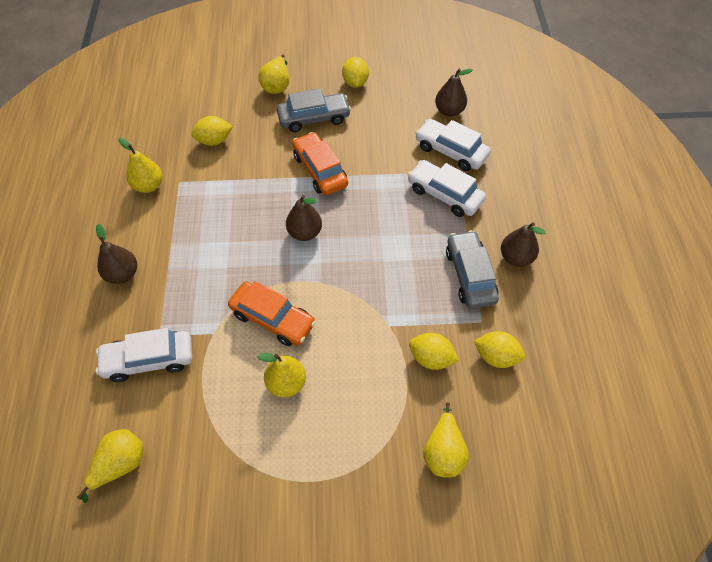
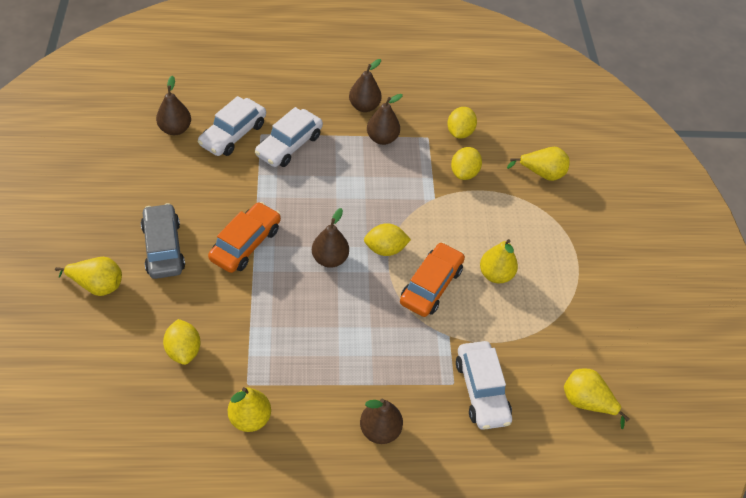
camera: 95 degrees left, 5 degrees down
(320, 170) = (246, 244): orange car -> orange car turned 150 degrees clockwise
(355, 83) = (111, 206): yellow lemon -> yellow lemon (385, 249)
(470, 275) = (382, 138): grey car -> brown pear

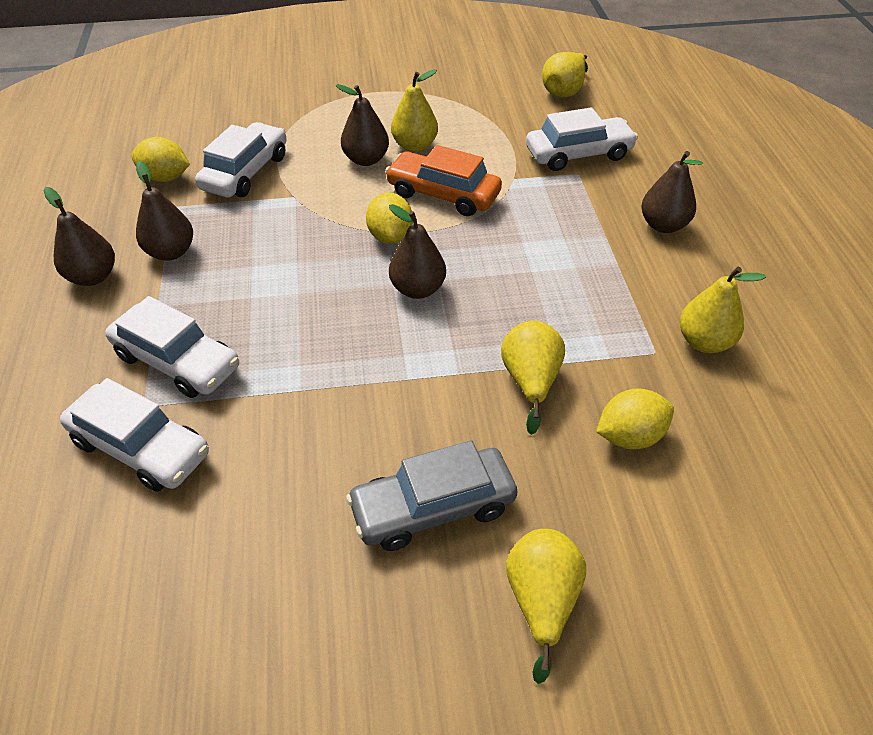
camera: 90 degrees left, 5 degrees down
(175, 129) = (114, 553): brown pear -> brown pear (366, 159)
(246, 244) = (405, 390): orange car -> none
(464, 173) = (245, 172): yellow lemon -> white car
(541, 173) = (247, 112): yellow pear -> yellow pear (530, 381)

